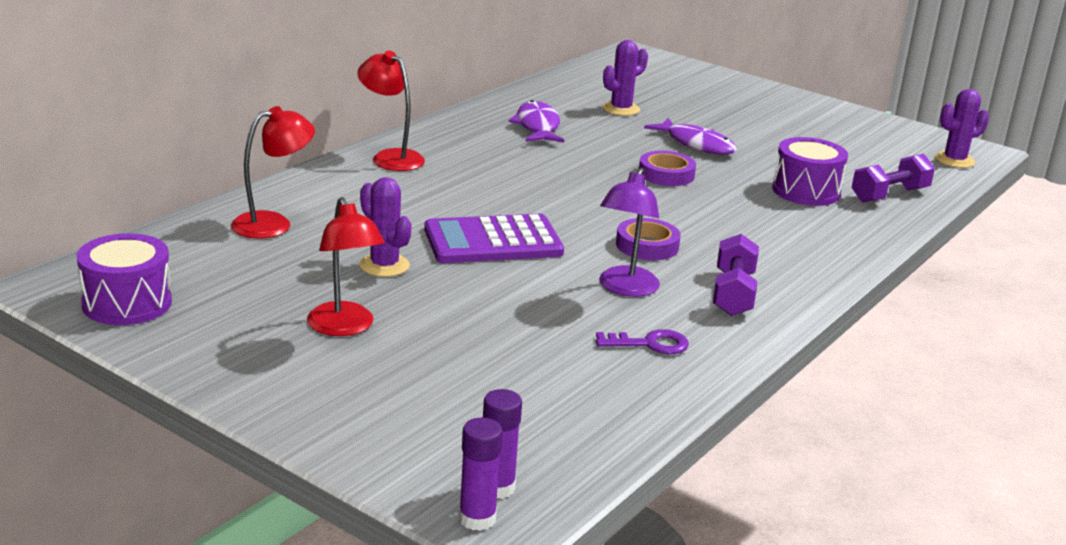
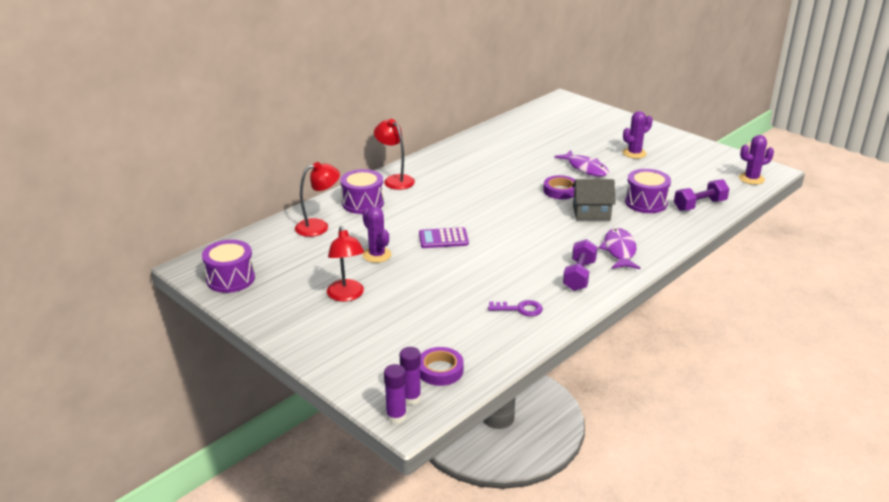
camera: 10 degrees right, 5 degrees up
(343, 190) = (363, 203): none -> purple drum
(493, 241) = (443, 239): purple calculator -> purple calculator, size x0.63
(537, 126) = (488, 156): purple fish -> purple fish (619, 250)
(621, 109) = (544, 142): purple cactus -> purple cactus (634, 153)
(625, 288) = (514, 271): purple lamp -> none
(647, 245) = (535, 242): purple tape -> purple tape (440, 370)
(725, 205) = (591, 213): none -> grey house

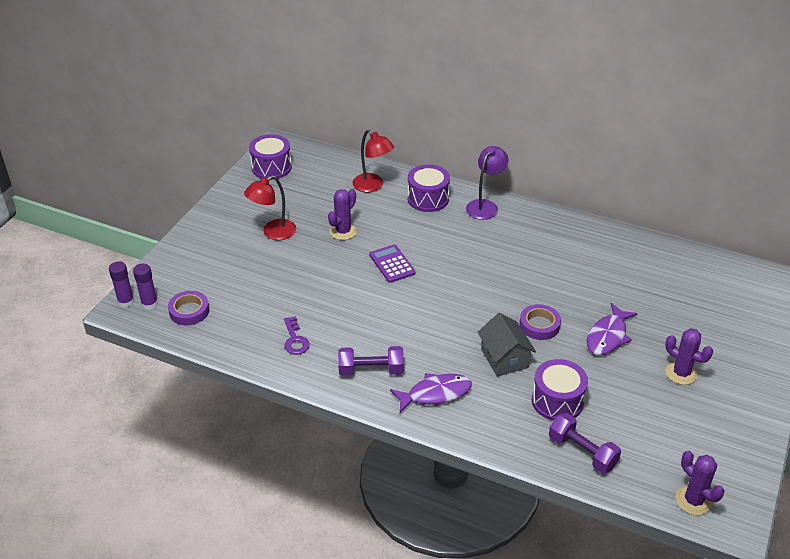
camera: 70 degrees right, 10 degrees up
(395, 180) = (485, 206): red lamp -> purple lamp

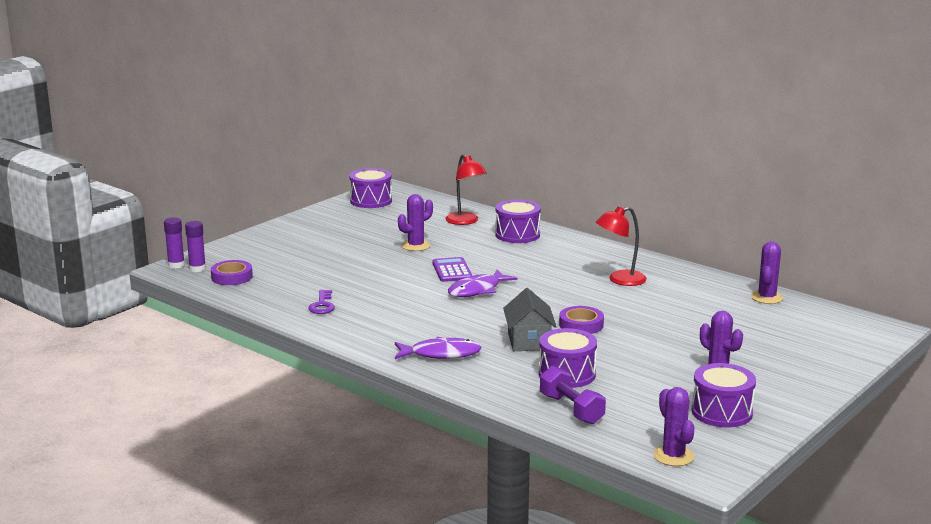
camera: 15 degrees right, 20 degrees down
(273, 233) = (345, 239): red lamp -> red lamp (620, 280)
(371, 370) = (385, 332): purple dumbbell -> none
(485, 206) = (575, 245): purple lamp -> none
(608, 336) = (651, 340): purple fish -> purple fish (477, 290)
(677, 255) = (766, 297): none -> purple cactus
(707, 428) = (722, 412): none -> purple drum

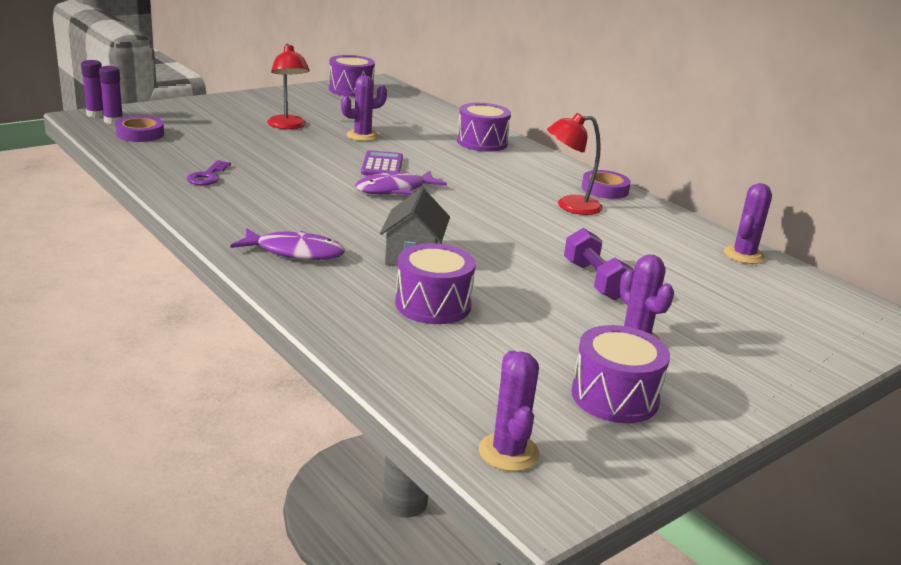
camera: 10 degrees right, 5 degrees up
(465, 221) = (434, 122): red lamp -> red lamp (288, 126)
(571, 409) = (407, 353): purple dumbbell -> purple dumbbell (595, 280)
(581, 325) = (491, 248): purple tape -> purple tape (605, 189)

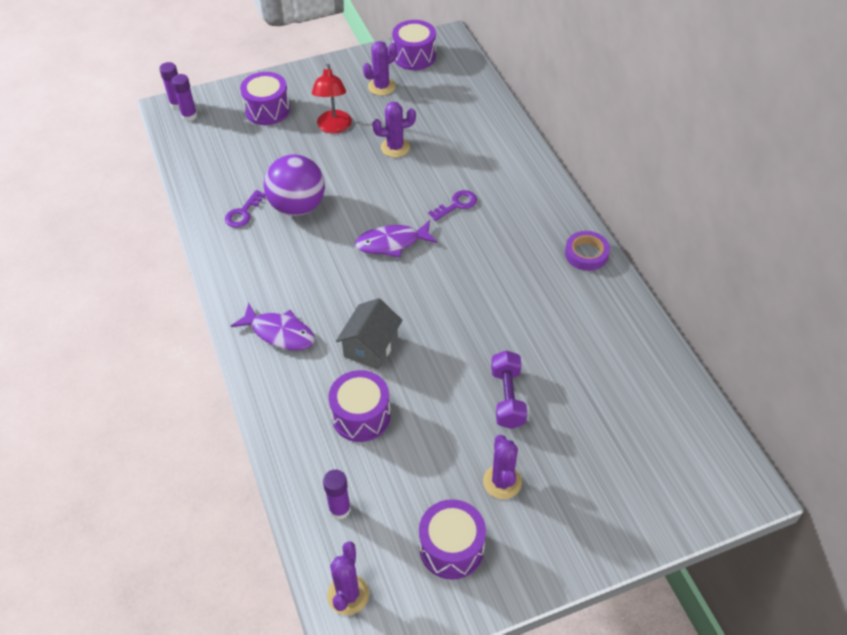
camera: 20 degrees right, 25 degrees up
(140, 134) = (206, 139): purple tape -> none
(272, 171) = (297, 206): none -> purple ball
(382, 165) = (395, 201): purple calculator -> none
(450, 166) = (457, 205): none -> purple key
(451, 379) = (340, 509): none -> purple glue stick
(482, 142) = (503, 163): purple drum -> purple drum (267, 110)
(570, 206) = (539, 280): red lamp -> none
(743, 255) = (664, 374): purple cactus -> purple cactus (381, 87)

